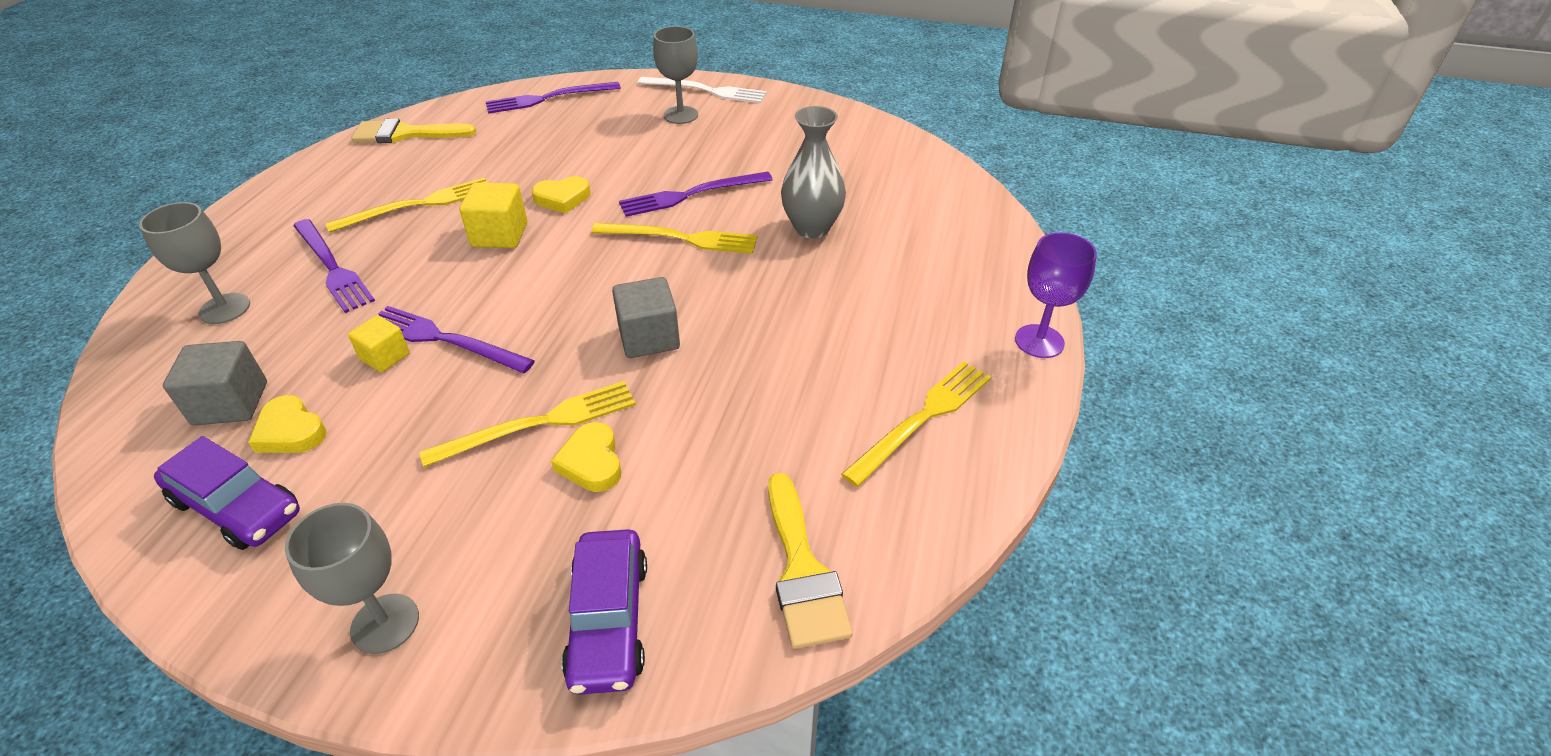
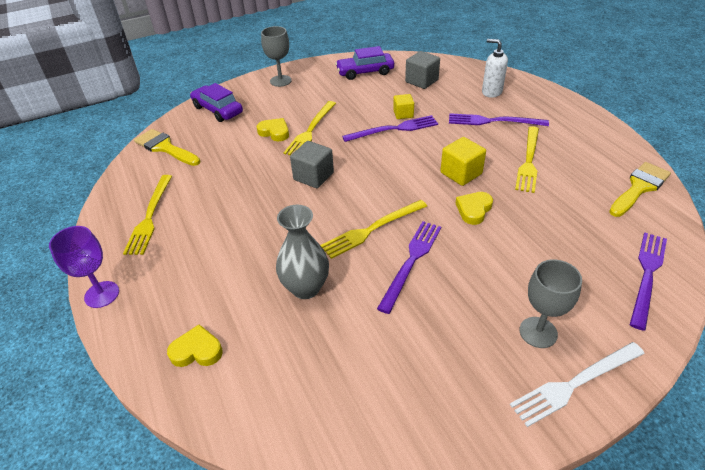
camera: 140 degrees right, 0 degrees up
(225, 308) = (491, 92): grey goblet -> white soap dispenser
(290, 431) = (387, 87): yellow heart -> yellow heart (197, 351)

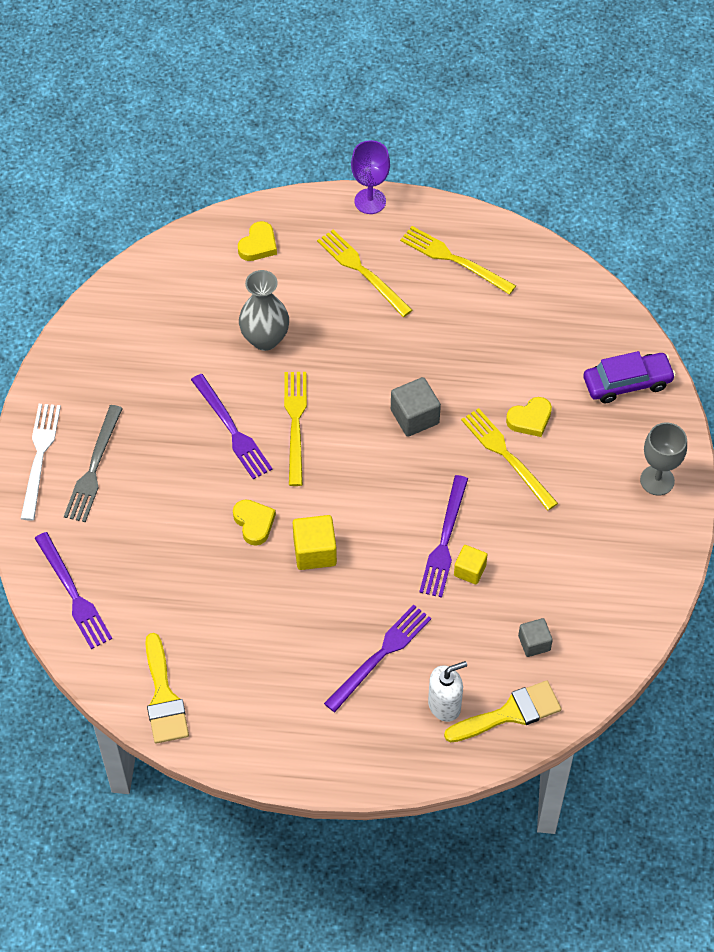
camera: 120 degrees right, 15 degrees up
(165, 148) = (575, 306): yellow brush -> yellow brush (510, 713)
(365, 72) = (609, 591): purple car -> none
(421, 81) = (534, 643): grey cube -> grey cube, size x0.65
(528, 161) = (283, 631): yellow fork -> yellow fork (362, 271)
(538, 332) = (94, 468): grey goblet -> grey fork

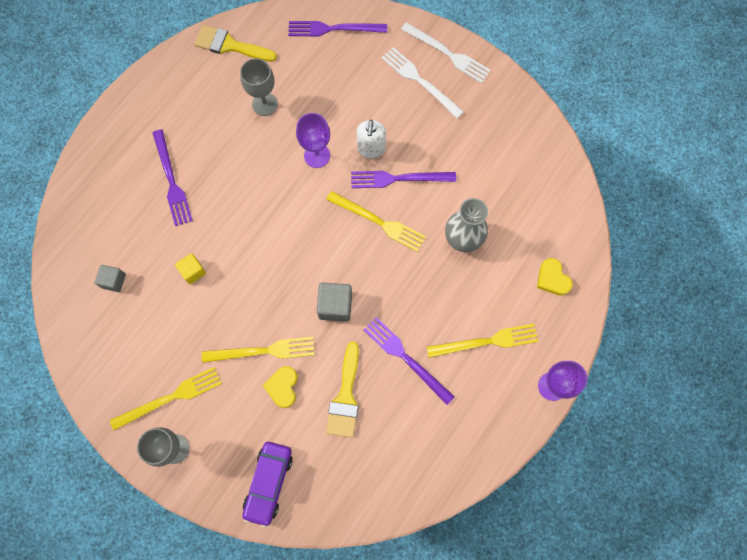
camera: 120 degrees right, 15 degrees up
(94, 468) = (420, 81): grey fork -> white fork
(221, 613) = (265, 104): none -> grey goblet
(254, 523) = (317, 155): yellow heart -> purple goblet
(315, 551) = (271, 181): yellow cube -> none
(444, 540) = (225, 268): purple fork -> purple fork (406, 358)
(444, 705) = (112, 200): white soap dispenser -> white soap dispenser (371, 149)
(454, 259) = (459, 419): yellow fork -> yellow fork (170, 398)
(510, 713) = (78, 236): yellow brush -> yellow brush (345, 396)

